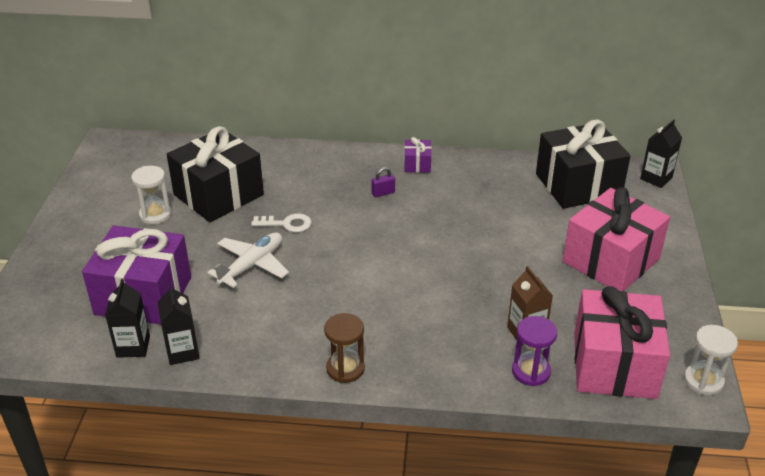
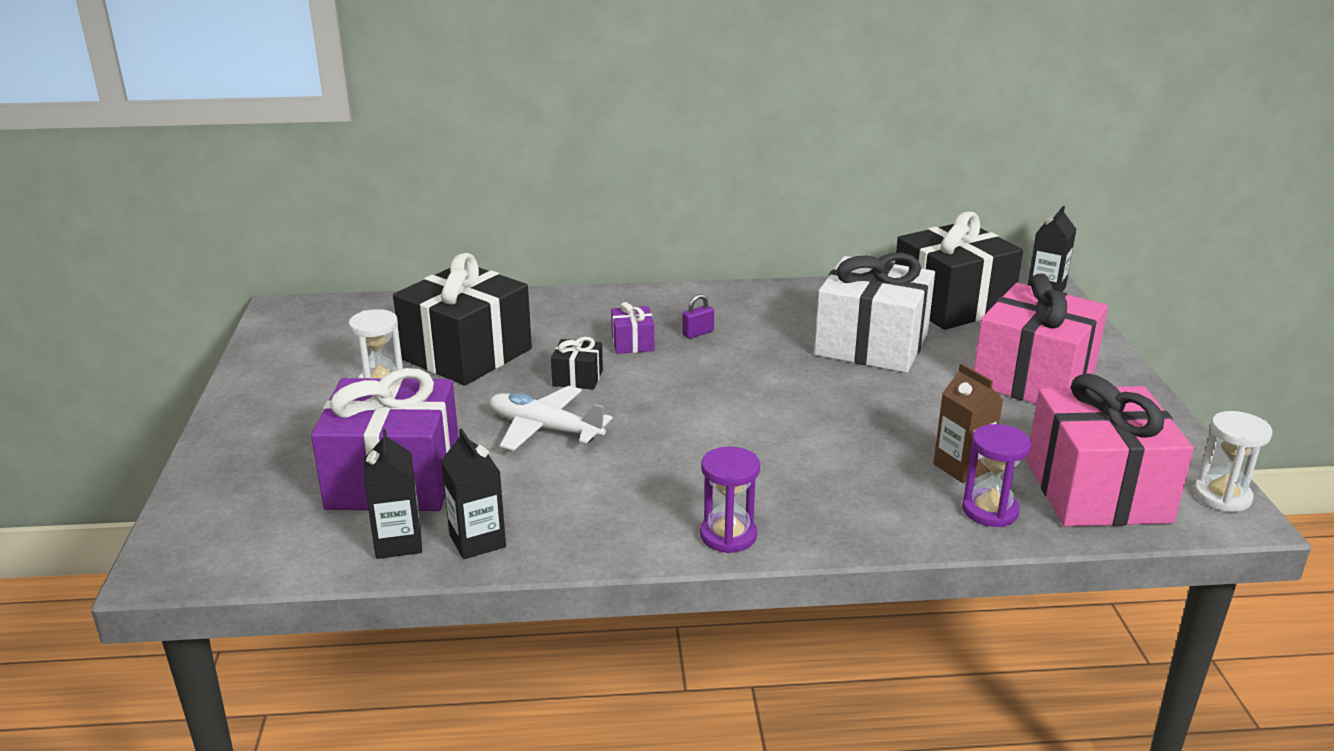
camera: 10 degrees left, 10 degrees down
(252, 265) = (544, 428): white plane -> white plane turned 90 degrees counterclockwise
(287, 224) = (577, 378): white key -> black gift
(345, 369) = (728, 535): brown hourglass -> purple hourglass
(417, 164) = (731, 300): purple gift -> purple gift (632, 343)
(504, 216) = (871, 344): none -> white gift

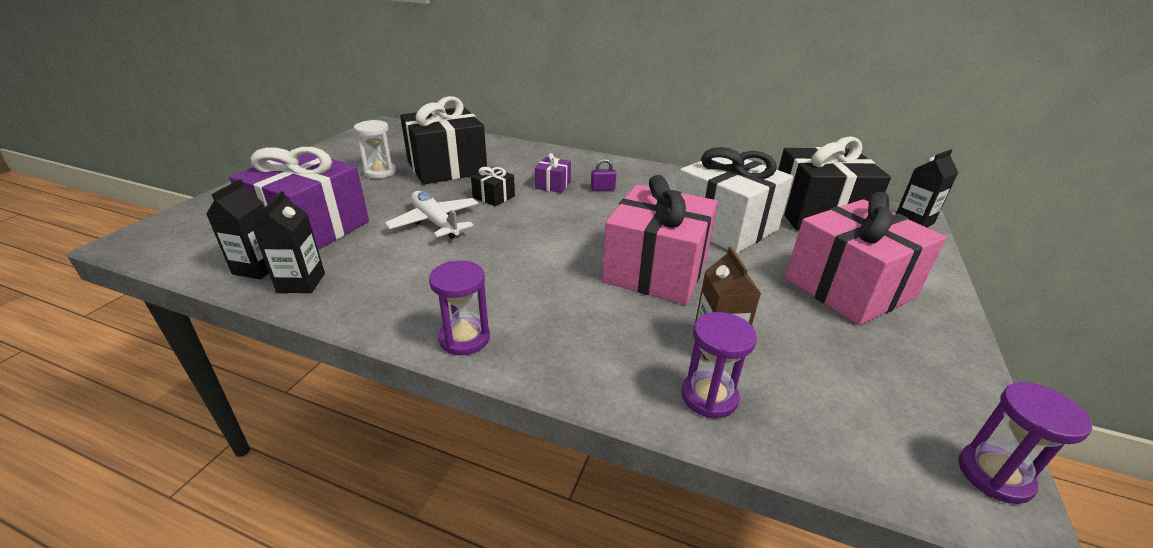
camera: 25 degrees right, 5 degrees up
(1097, 491) = (840, 415): pink gift -> pink gift (656, 270)
(1222, 496) = (994, 475): white hourglass -> purple hourglass

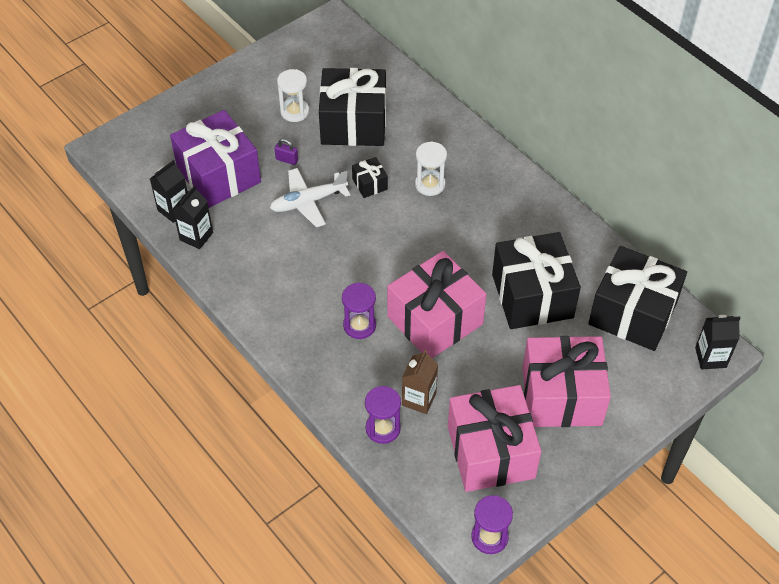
camera: 30 degrees right, 20 degrees up
(435, 222) = (308, 202): white plane -> white plane turned 105 degrees counterclockwise
(464, 338) = (273, 327): purple hourglass -> purple hourglass (359, 325)
(553, 185) = (430, 184): purple gift -> white hourglass
(602, 189) = (469, 207): purple padlock -> purple padlock (287, 160)
(724, 226) = (532, 296): white gift -> black gift
(857, 367) = (491, 452): none -> pink gift

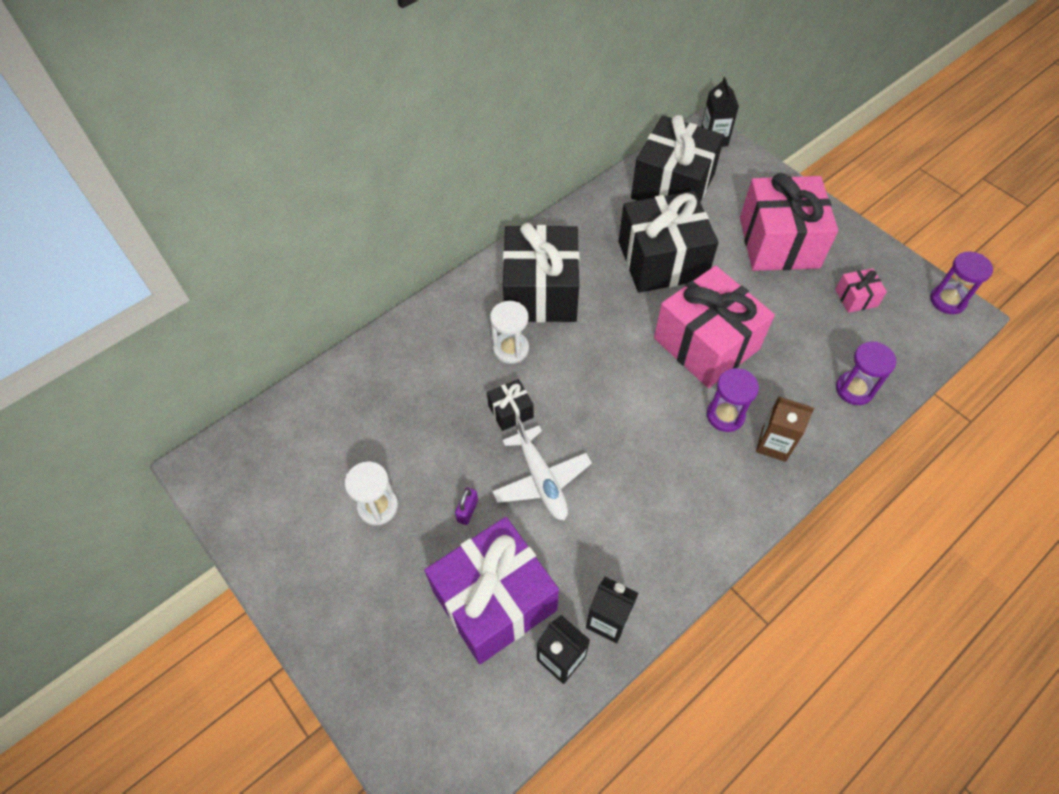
camera: 90 degrees left, 5 degrees up
(353, 123) = (406, 433): black gift -> black gift (541, 292)
(419, 399) = (810, 357): brown carton -> brown carton (774, 444)
(491, 452) = (856, 298): pink gift -> pink gift, size x0.43

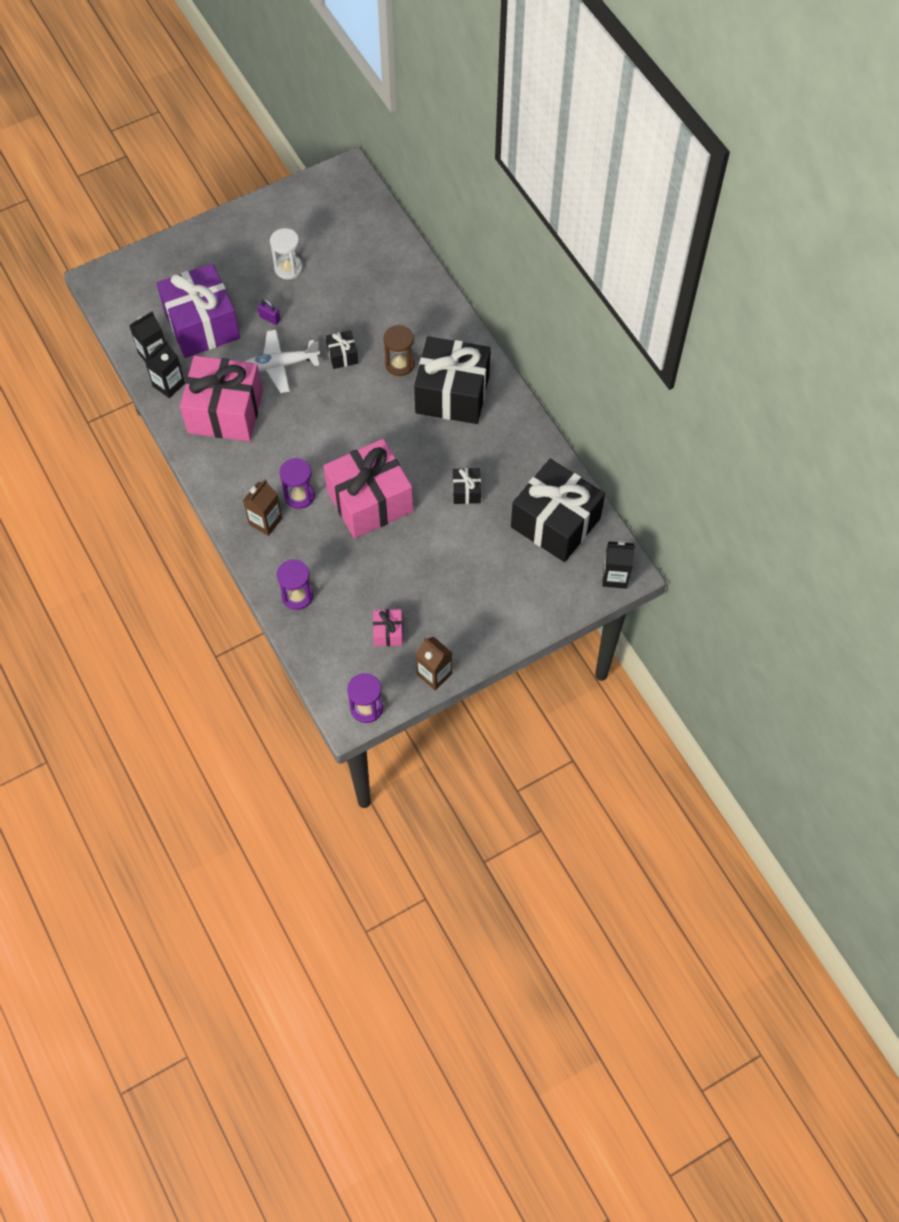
camera: 100 degrees right, 5 degrees up
(511, 349) = (400, 364): white hourglass -> brown hourglass
(662, 260) = (466, 491): black gift -> black gift, size x0.43
(779, 242) = (466, 591): pink gift -> pink gift (225, 412)
(881, 252) = (434, 674): none -> brown carton

